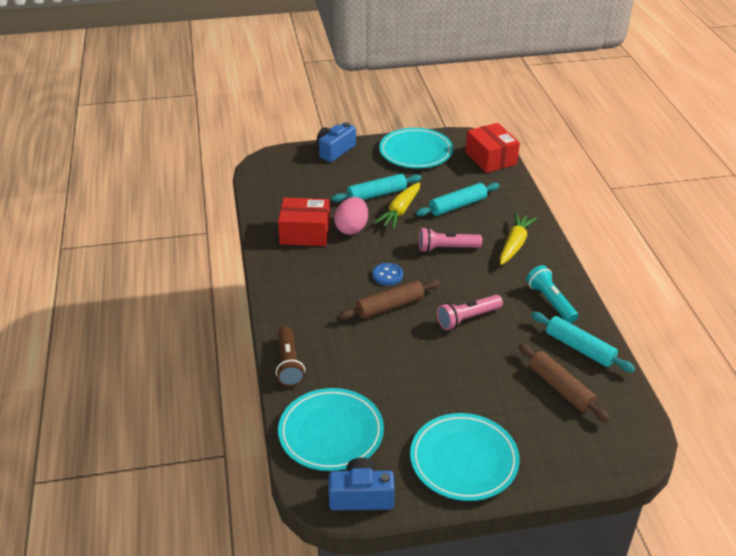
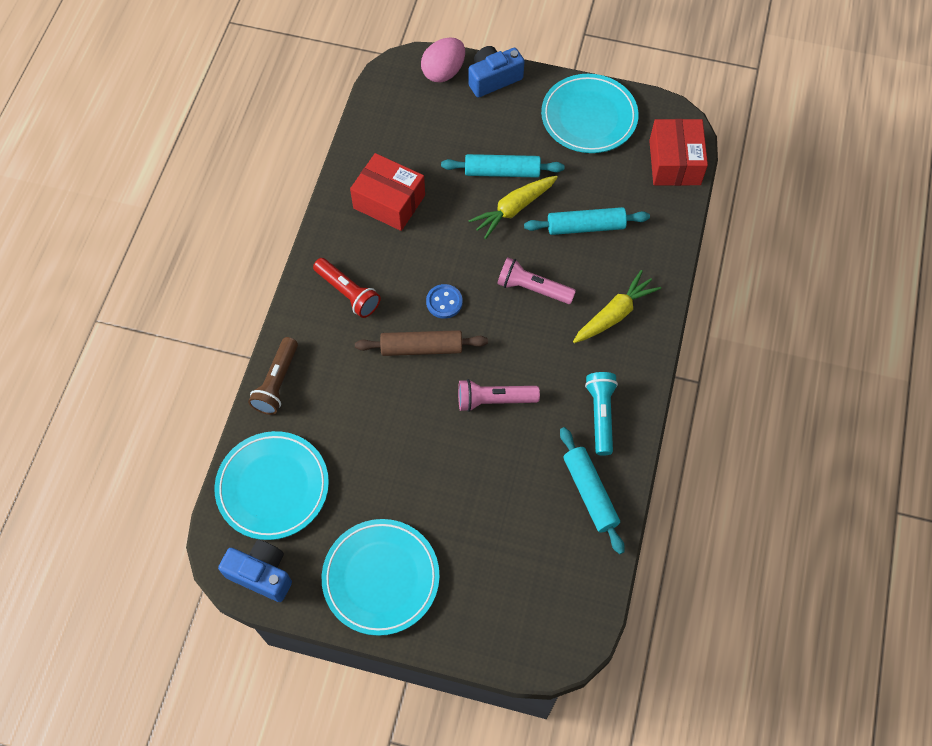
camera: 25 degrees right, 25 degrees up
(309, 293) = (348, 293): none -> red flashlight
(352, 228) = (444, 215): pink egg -> pink egg (443, 72)
(561, 388) = (534, 535): brown rolling pin -> none

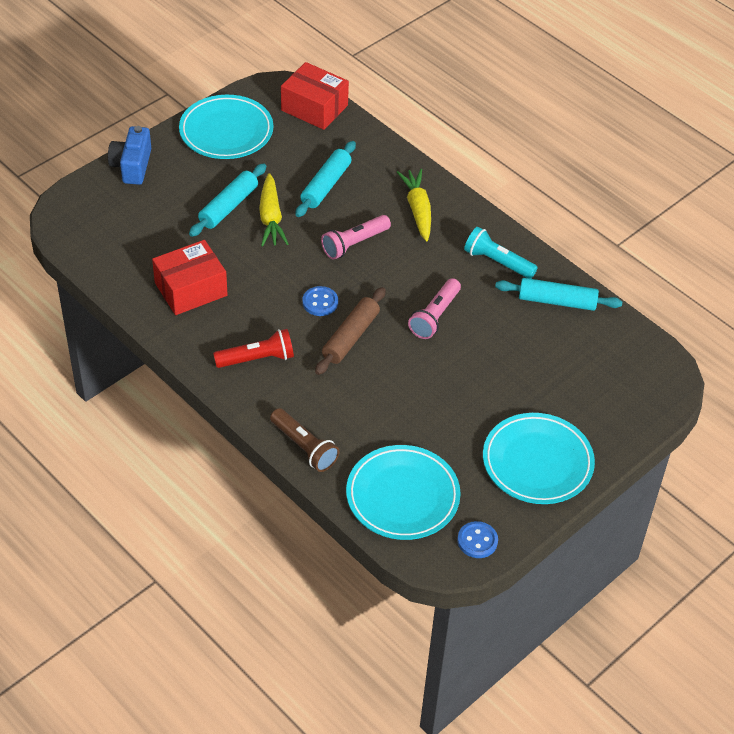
camera: 60 degrees left, 15 degrees down
(261, 574) = (477, 541): blue camera -> blue button
(443, 72) = (93, 192): pink egg -> none

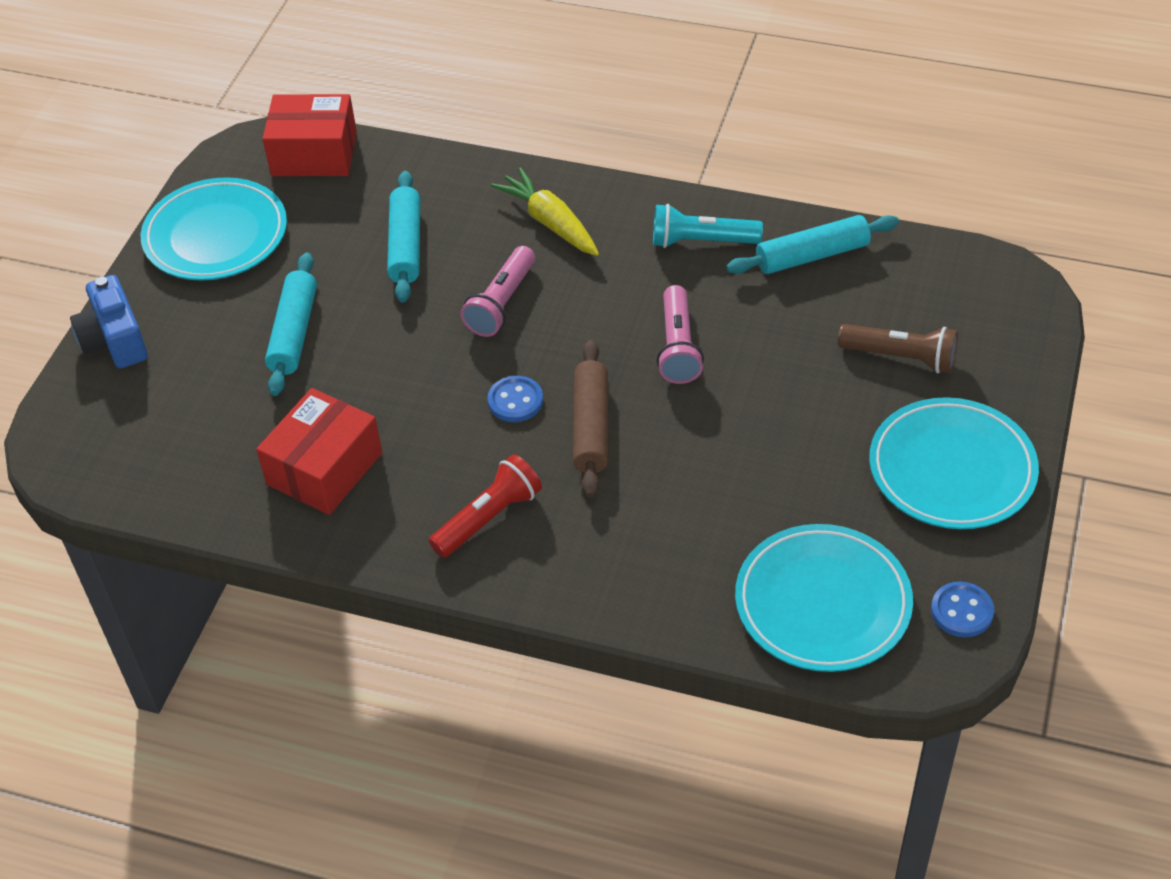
camera: 25 degrees left, 0 degrees up
(271, 218) = (364, 321): yellow carrot -> none
(304, 447) = (644, 606): brown flashlight -> brown flashlight (901, 357)

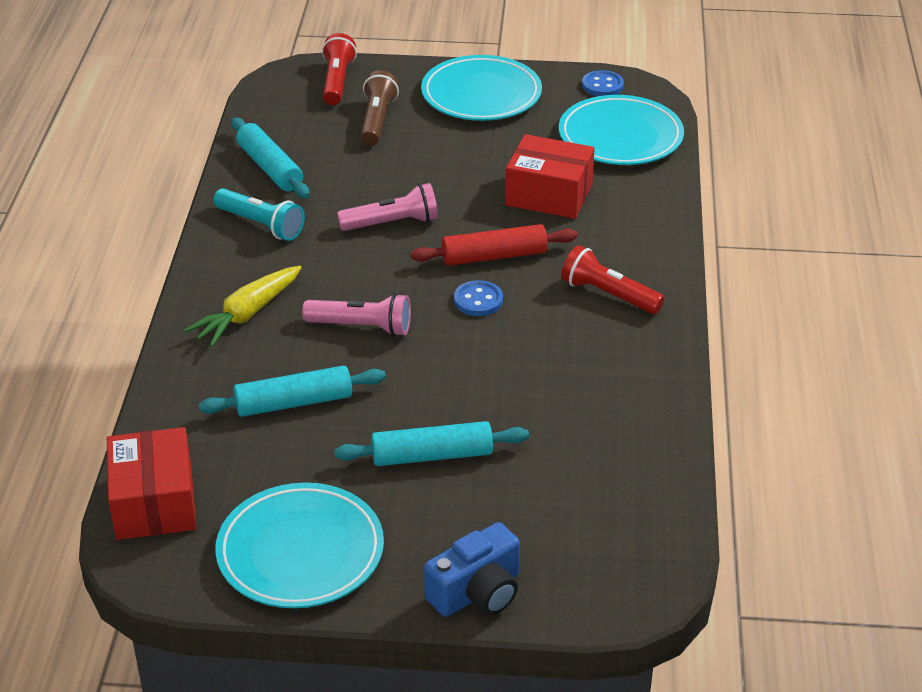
camera: 105 degrees left, 10 degrees down
(324, 469) = (592, 397): red box -> red box (549, 195)
(591, 427) = (494, 256): brown rolling pin -> red rolling pin
(701, 241) = (261, 225): turquoise flashlight -> turquoise flashlight turned 45 degrees counterclockwise
(1000, 329) = (337, 81): none -> red flashlight

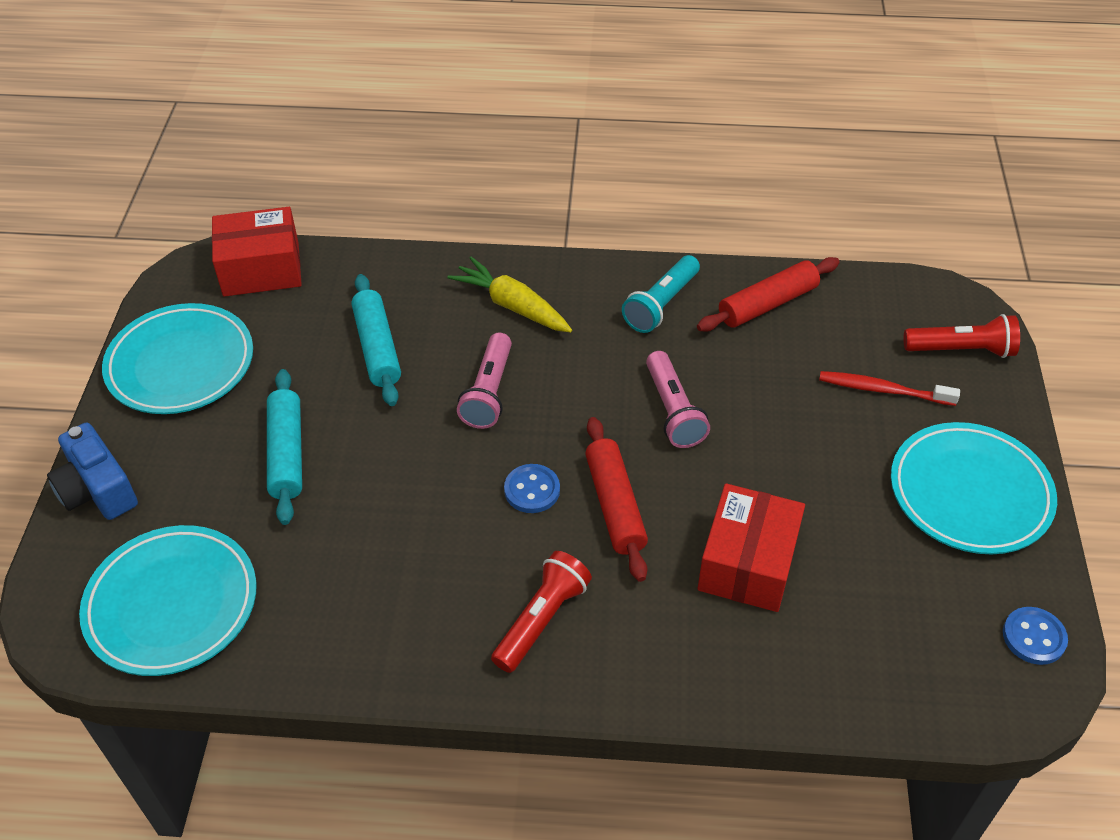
camera: 90 degrees right, 10 degrees up
(269, 168) = (767, 304): turquoise rolling pin -> red rolling pin
(377, 120) = (883, 390): brown flashlight -> red toothbrush
(620, 137) = (900, 653): turquoise plate -> turquoise plate (172, 604)

